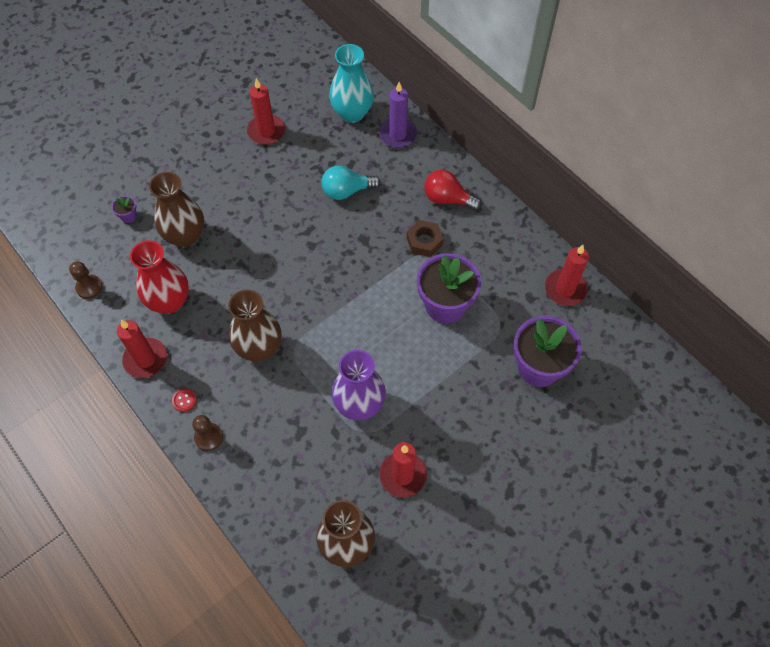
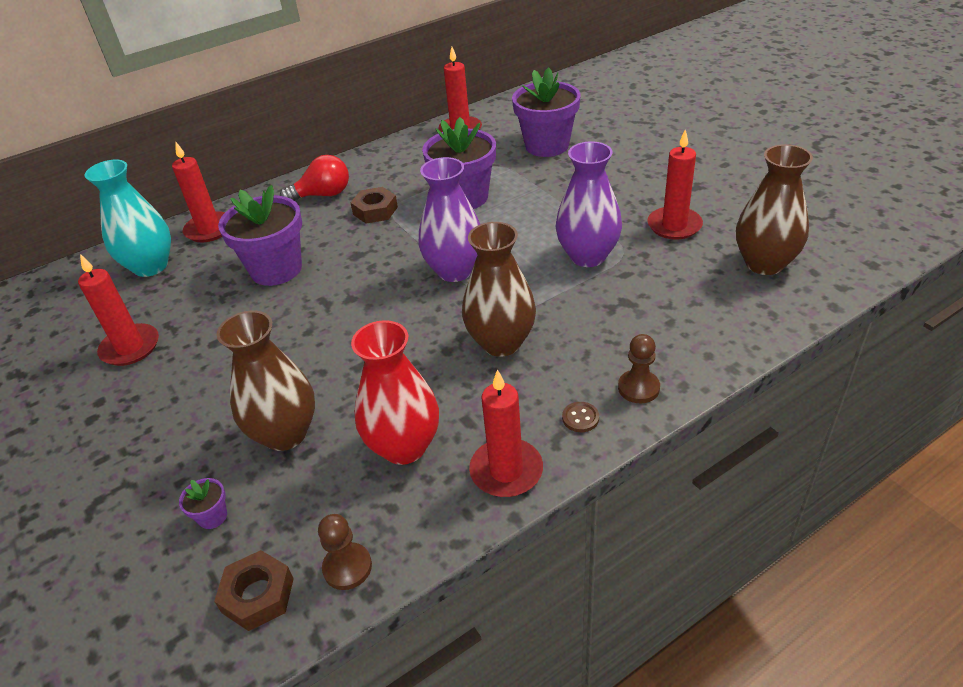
camera: 80 degrees left, 20 degrees down
(78, 250) = (258, 595): none -> brown nut
(184, 400) = (580, 418): red button -> brown button
(342, 309) = (455, 270): none -> purple vase
(347, 191) = (276, 269): turquoise light bulb -> purple flower pot
(398, 135) = (209, 229): purple candle -> red candle
(447, 199) = (323, 195): red light bulb -> red light bulb turned 135 degrees counterclockwise

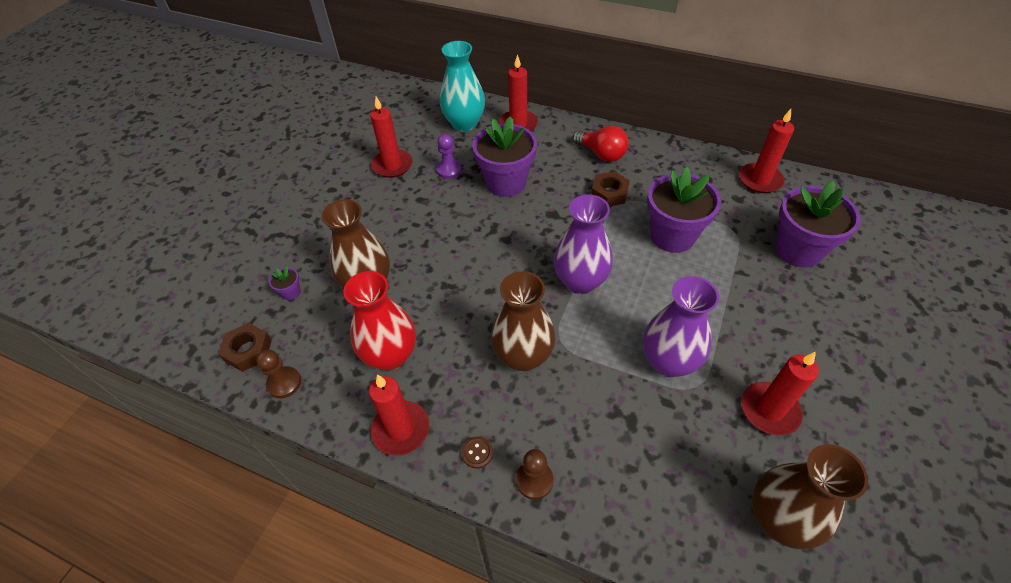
camera: 55 degrees right, 10 degrees up
(202, 304) = (449, 170): none -> purple pawn

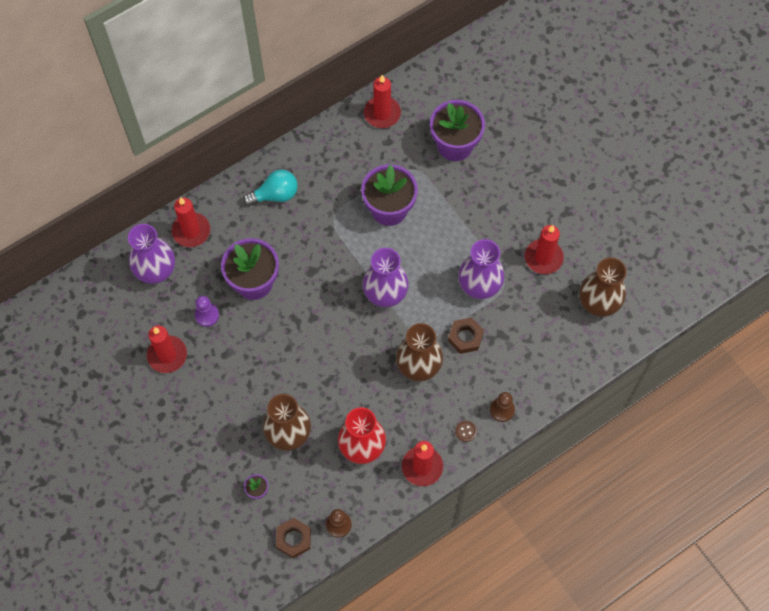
camera: 60 degrees left, 15 degrees up
(464, 123) = (156, 271): turquoise vase -> purple vase
(601, 154) = (275, 195): red light bulb -> turquoise light bulb
(609, 193) = (320, 219): brown nut -> brown nut (465, 337)

